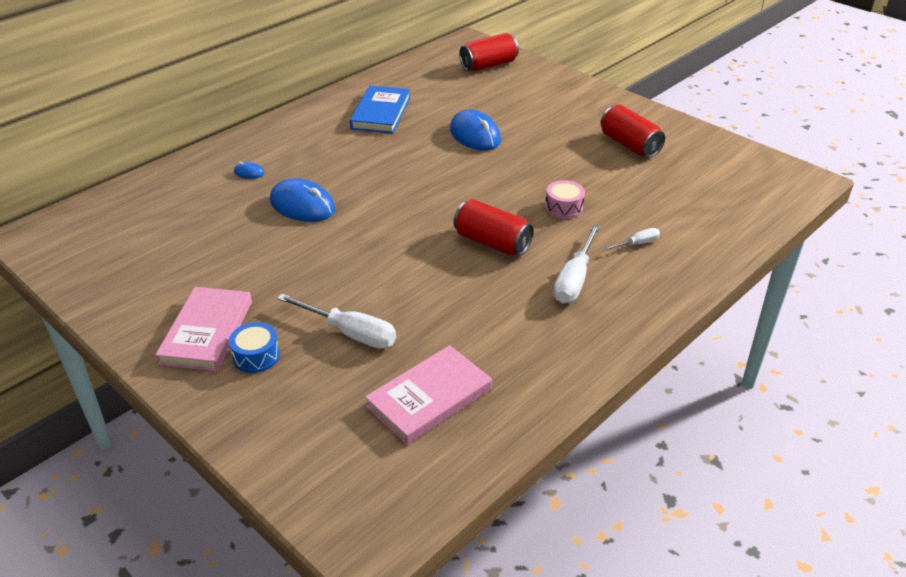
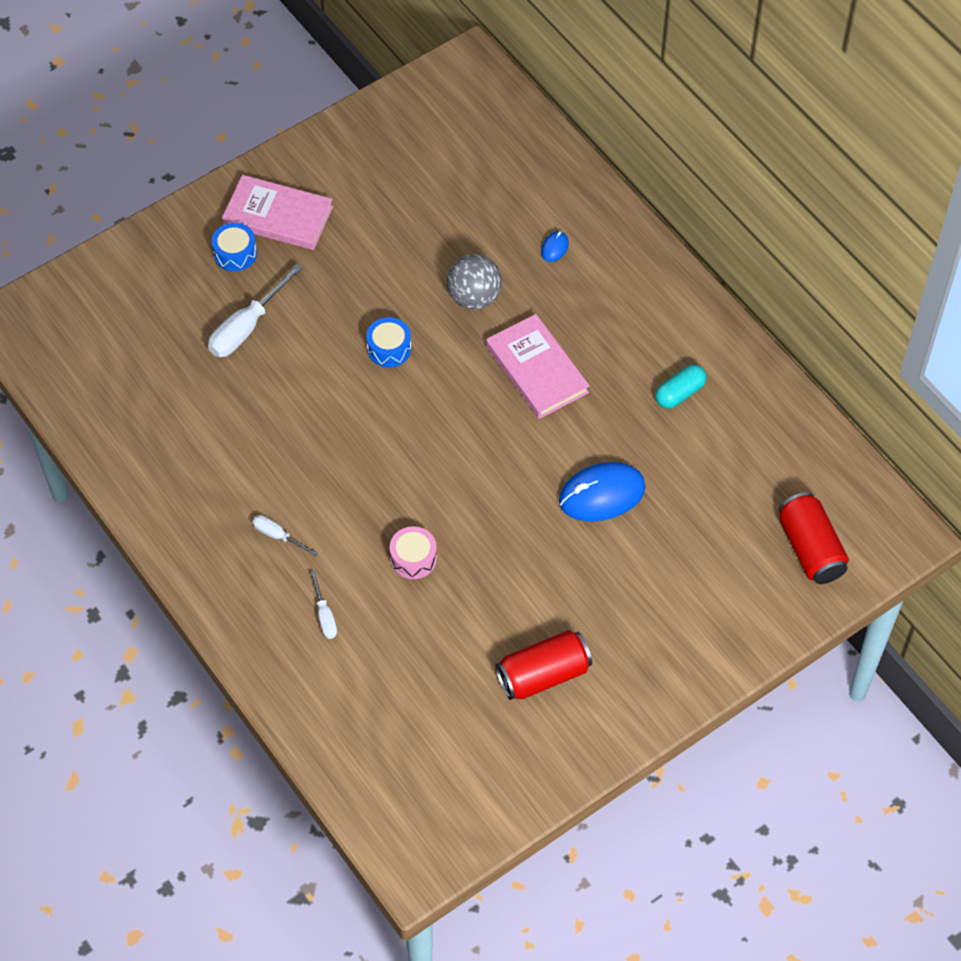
camera: 100 degrees right, 20 degrees up
(302, 205) = (474, 297): blue mouse -> grey ball
(362, 243) = (389, 348): none -> blue drum
(381, 113) = (680, 393): blue book -> turquoise capsule
(429, 398) = (144, 380): pink book -> pink book (537, 369)
(492, 242) = (361, 471): red can -> none
(574, 279) = (278, 536): white screwdriver -> white screwdriver, size x0.54

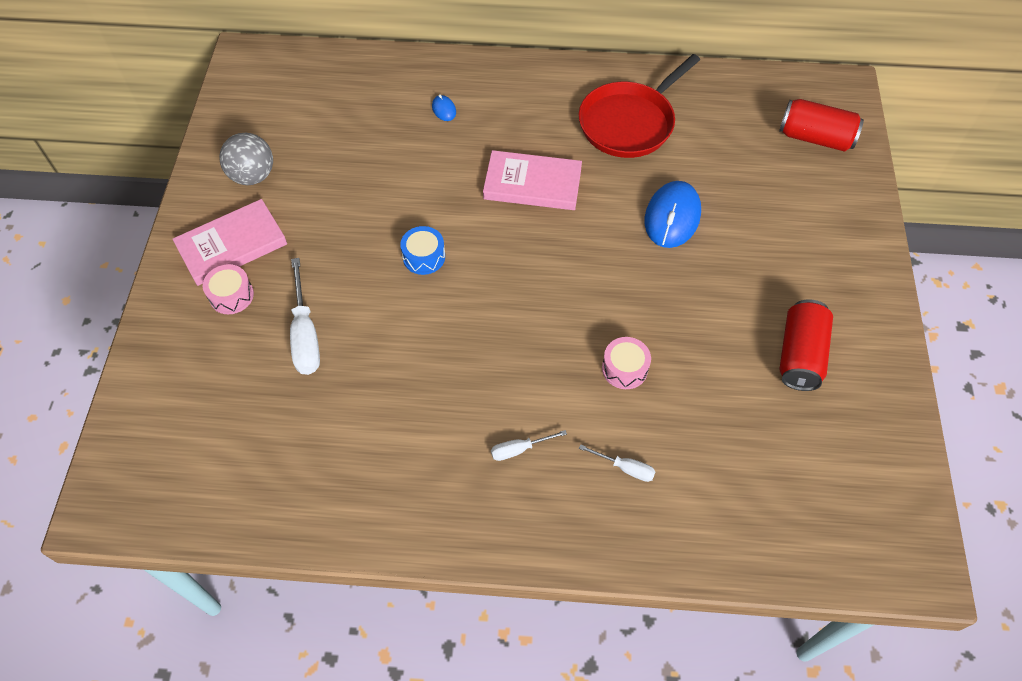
camera: 50 degrees left, 0 degrees up
(235, 253) = (231, 295): blue drum -> pink drum
(474, 297) = (435, 178): grey ball -> grey ball (253, 176)
(680, 393) = (629, 123): turquoise capsule -> red pan

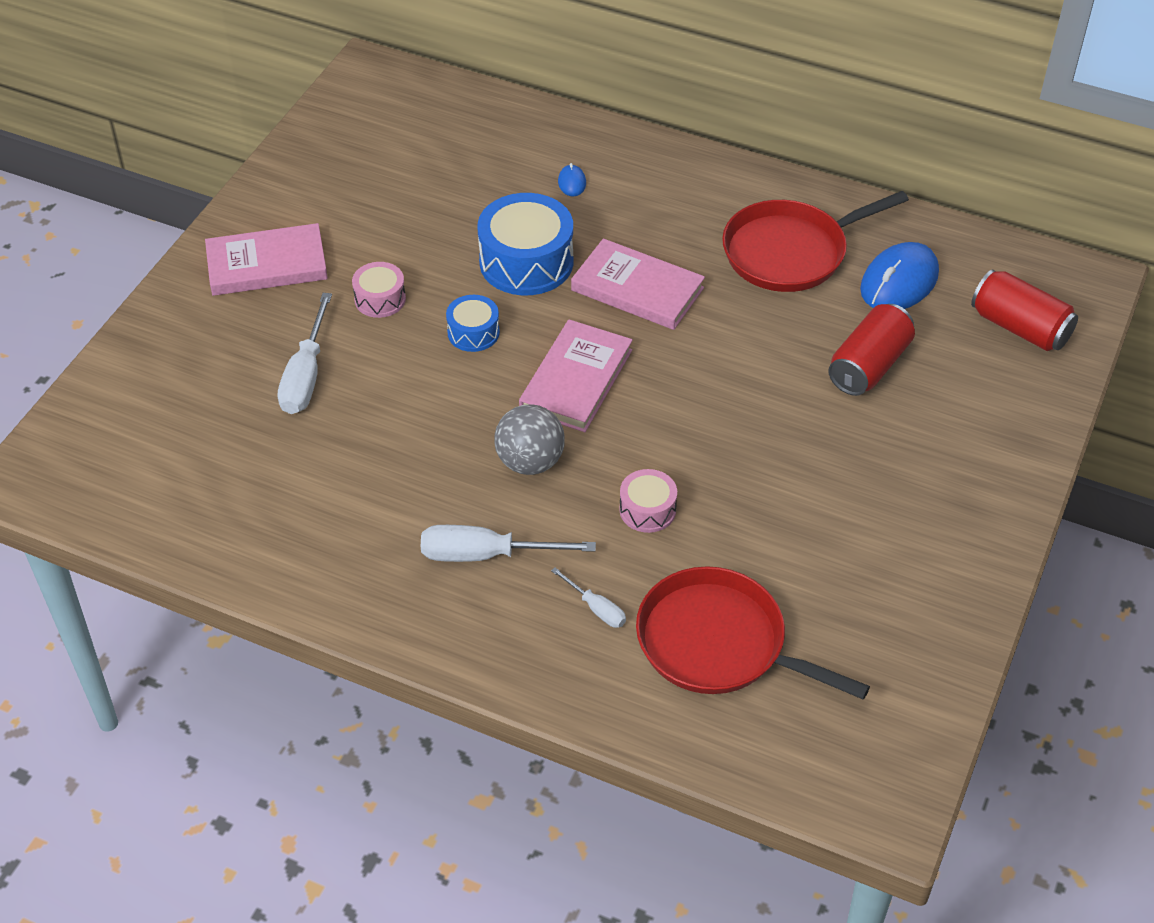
camera: 20 degrees right, 10 degrees down
(231, 295) = (244, 315): pink drum -> pink drum (380, 299)
(253, 176) = (321, 199): grey ball -> grey ball (530, 462)
(438, 185) = (526, 262): none -> blue drum
(519, 449) = (486, 555): white screwdriver -> white screwdriver, size x1.85
(521, 274) = (576, 380): none -> pink book
(672, 217) = (788, 368): blue mouse -> blue mouse (899, 282)
(729, 467) = (718, 643): none -> red pan
(800, 355) = (866, 555): red can -> red can (869, 366)

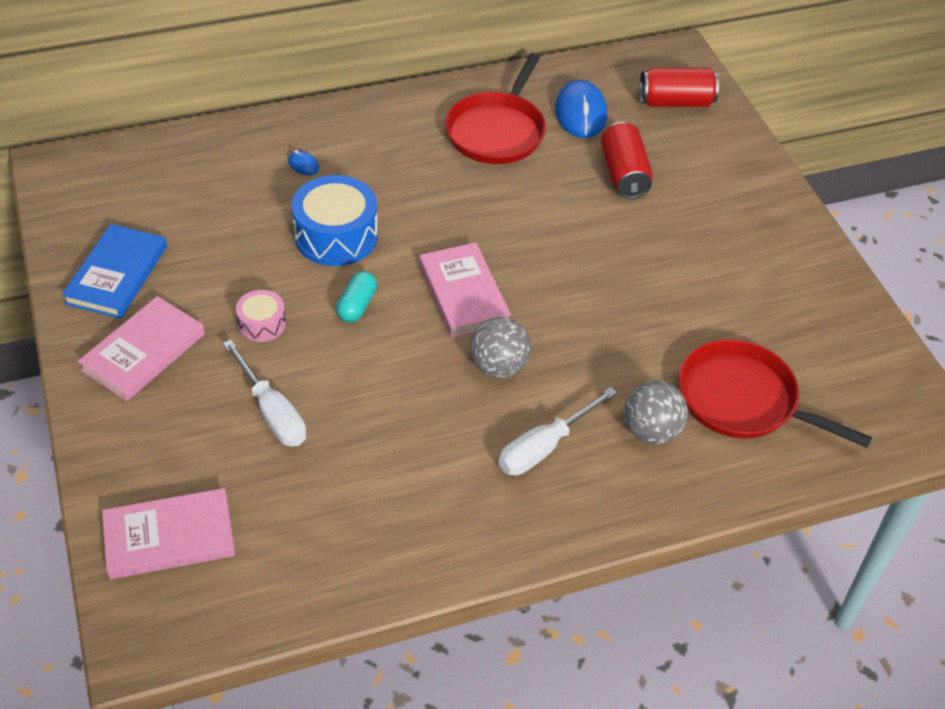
camera: 45 degrees left, 0 degrees up
(316, 190) = (117, 275): none -> blue book
(473, 332) = (357, 305): blue drum -> turquoise capsule
(596, 608) = (651, 431): white screwdriver -> grey ball
(637, 289) = (431, 210): pink book -> pink book (169, 537)
(647, 510) = (606, 347): pink drum -> none
(718, 643) = (742, 400): red pan -> red pan turned 45 degrees clockwise

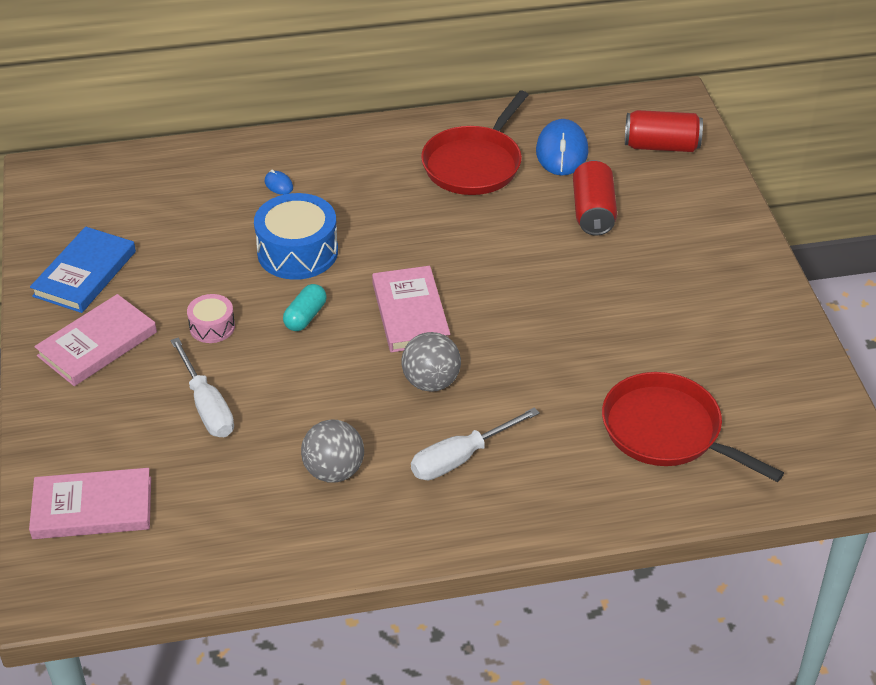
camera: 10 degrees right, 5 degrees down
(651, 431) = (568, 452): grey ball -> grey ball (334, 471)

